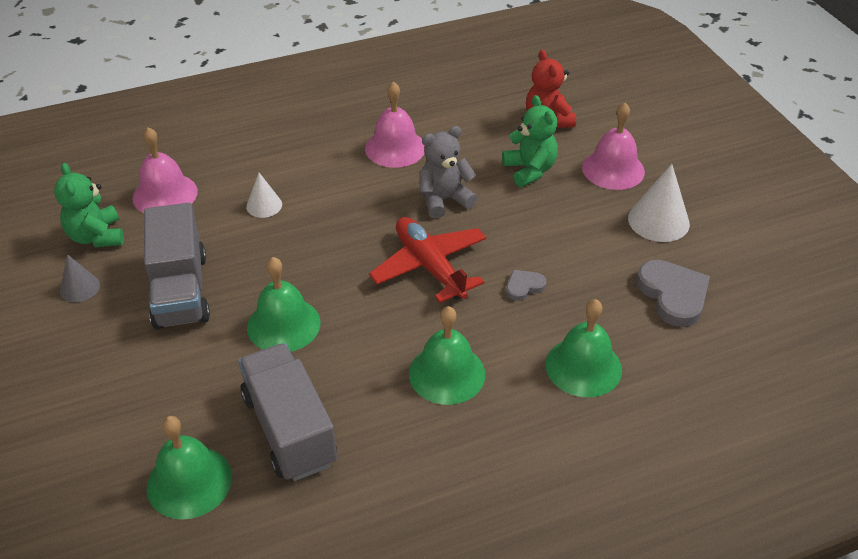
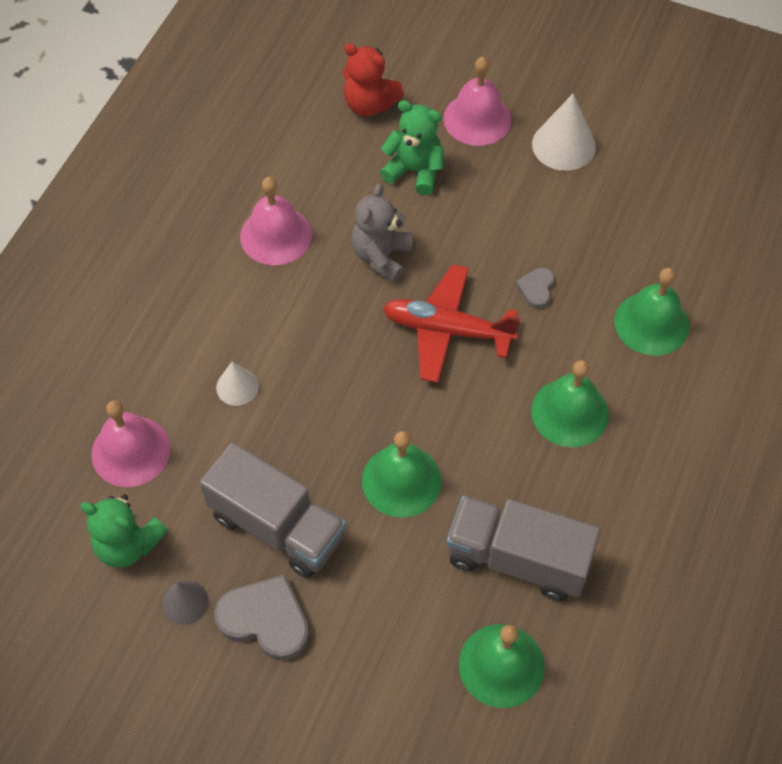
camera: 45 degrees left, 15 degrees up
(673, 295) = (644, 208): grey heart -> grey heart (265, 619)

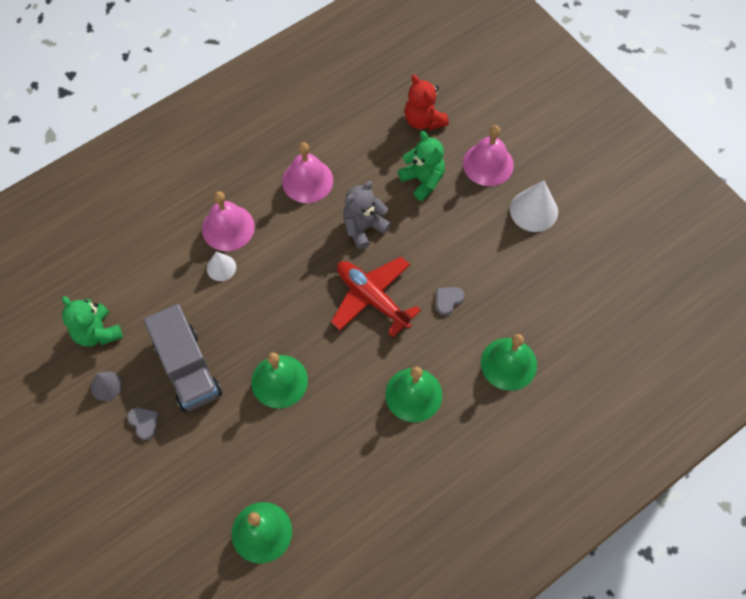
camera: 30 degrees right, 5 degrees up
(131, 451) = (135, 275): pink bell -> pink bell (228, 227)
(265, 619) = (144, 423): grey heart -> grey heart, size x0.53
(517, 558) = (316, 471): grey truck -> none

